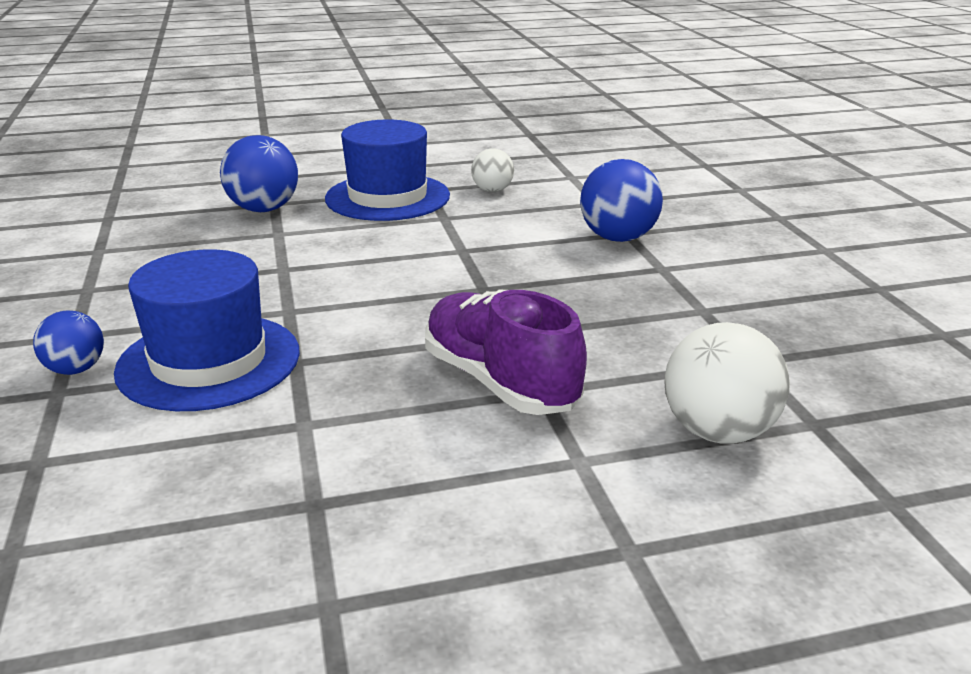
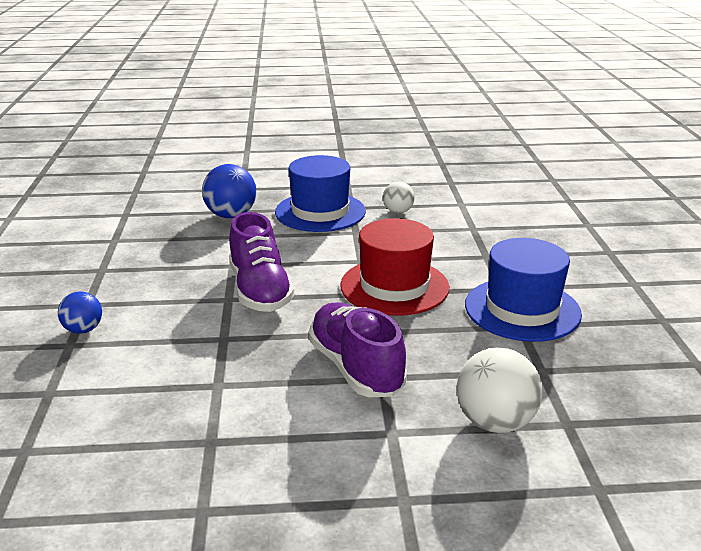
camera: 10 degrees right, 0 degrees up
(209, 361) = (168, 332): blue hat -> blue hat (522, 309)
(332, 297) = (260, 290): none -> purple shoe
(518, 277) = (394, 286): none -> red hat
(618, 238) = (478, 260): blue ball -> none

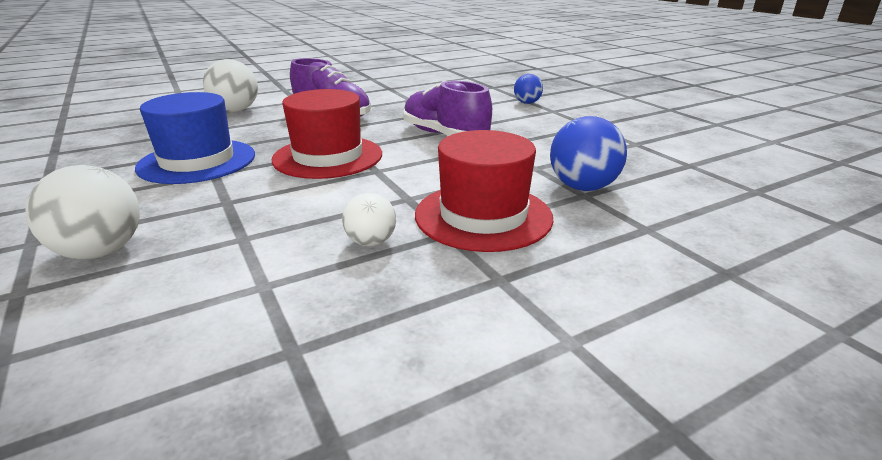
camera: 155 degrees right, 0 degrees up
(320, 212) = (483, 216): blue hat -> red hat
(558, 237) = (100, 251): none -> white ball

